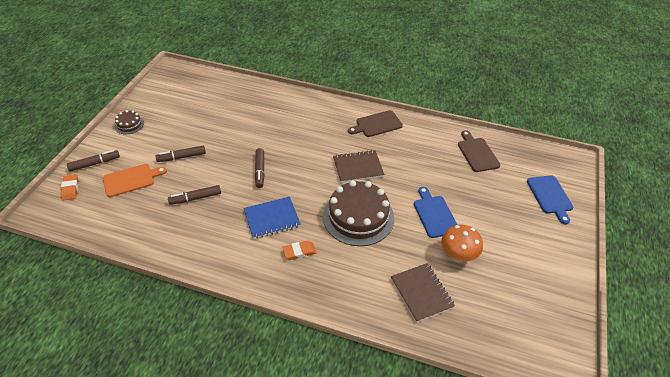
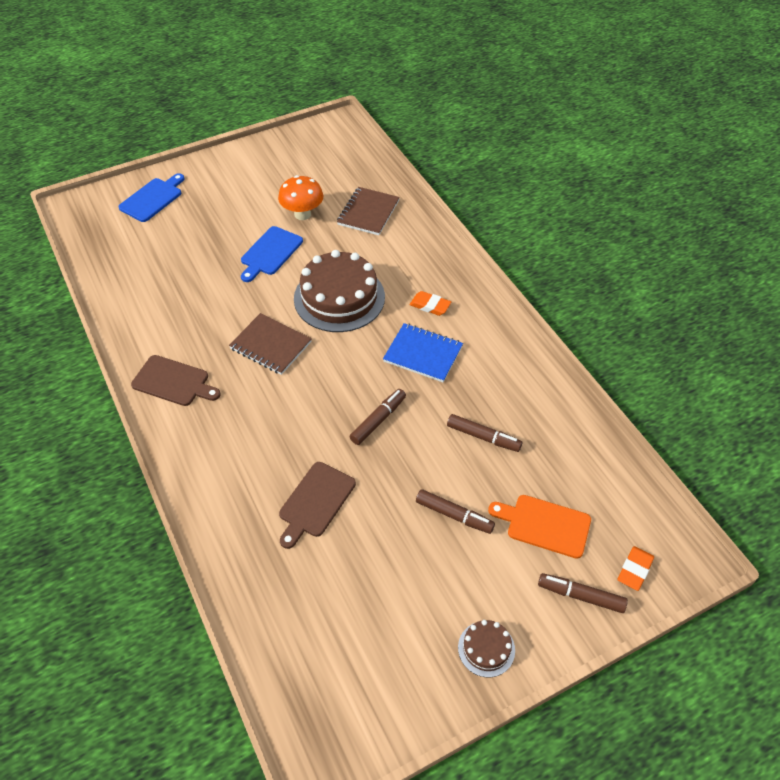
camera: 135 degrees left, 5 degrees up
(477, 153) = (136, 273): brown cutting board -> brown cutting board (315, 502)

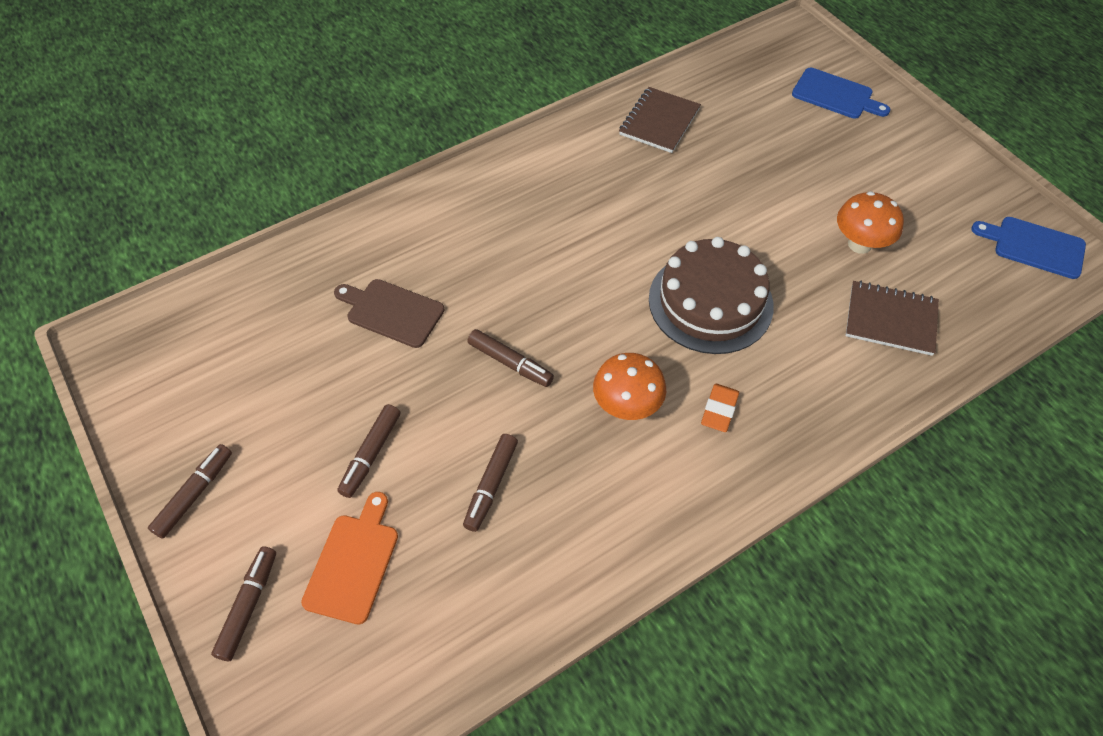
camera: 85 degrees right, 5 degrees up
(173, 382) = (549, 165): brown cutting board -> none
(270, 253) = (774, 220): blue cutting board -> blue cutting board (1034, 246)
(270, 345) = (615, 242): brown notebook -> brown notebook (659, 122)
(423, 354) = (626, 406): blue notebook -> orange mushroom
(486, 648) = (195, 494): brown cake -> brown marker
(634, 570) = (279, 681): orange eraser -> none

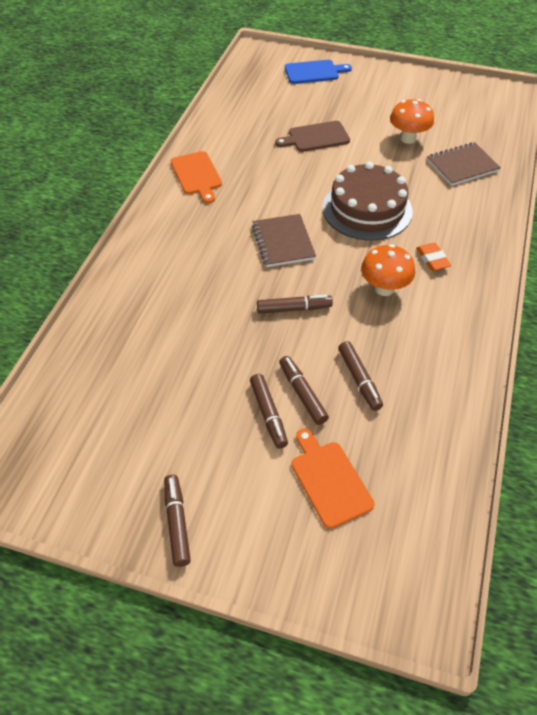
camera: 40 degrees left, 5 degrees down
(248, 605) = (293, 555): brown marker -> brown marker (302, 393)
(392, 312) = (186, 328): brown cutting board -> brown cutting board (316, 137)
(571, 151) = (197, 175): none -> orange cutting board
(659, 122) = (232, 133): brown notebook -> brown notebook (283, 242)
(1034, 246) = (486, 96): blue cutting board -> none

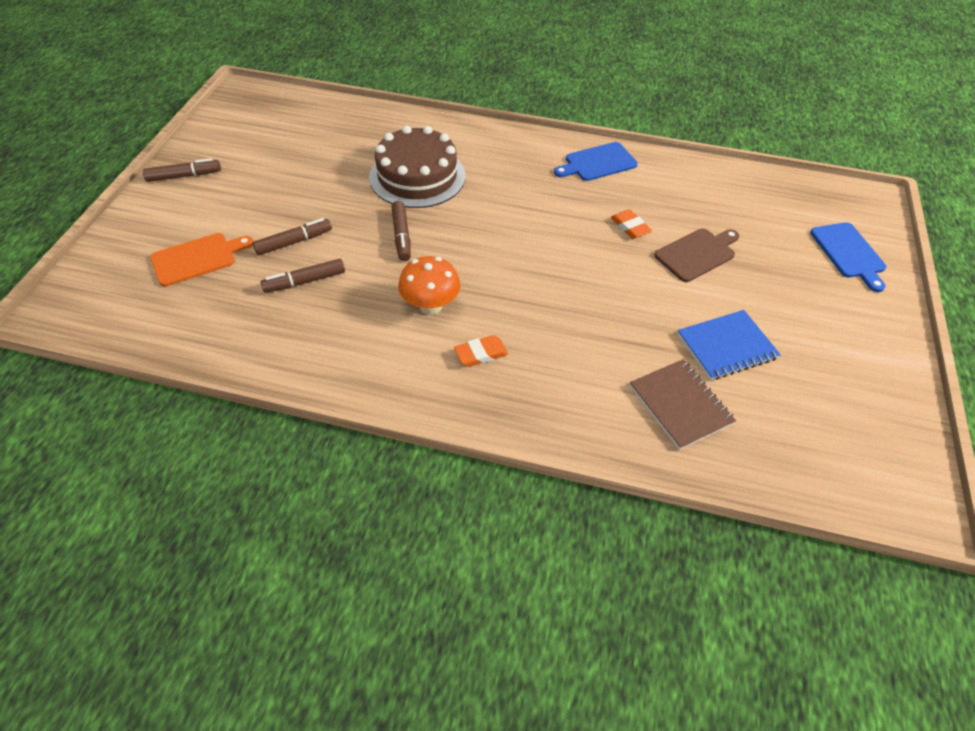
camera: 85 degrees right, 0 degrees up
(197, 175) = (597, 163): orange cutting board -> blue cutting board
(268, 414) = (275, 221): brown marker -> none
(283, 242) = (499, 227): brown notebook -> none
(284, 166) = (630, 227): none -> orange eraser
(316, 137) = (697, 254): brown cutting board -> brown cutting board turned 75 degrees clockwise
(367, 209) = (565, 297): brown cake -> brown cake (417, 176)
(408, 138) = (726, 346): orange mushroom -> blue notebook

